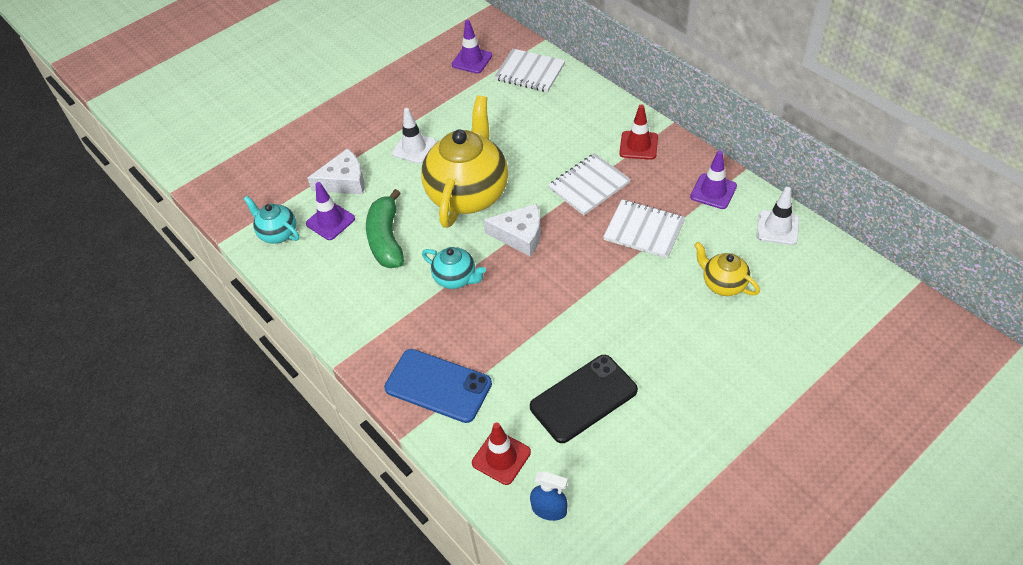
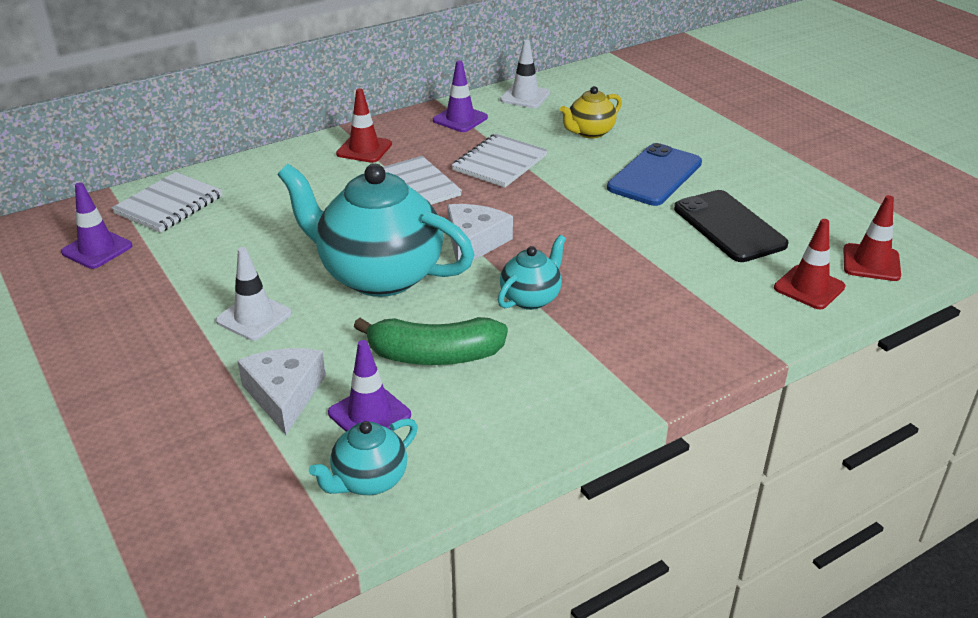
camera: 85 degrees left, 15 degrees down
(438, 386) = (706, 326): blue phone -> blue phone (654, 175)
(468, 193) = (379, 275): yellow teapot -> turquoise teapot
(549, 509) = (871, 263): blue spray bottle -> red traffic cone

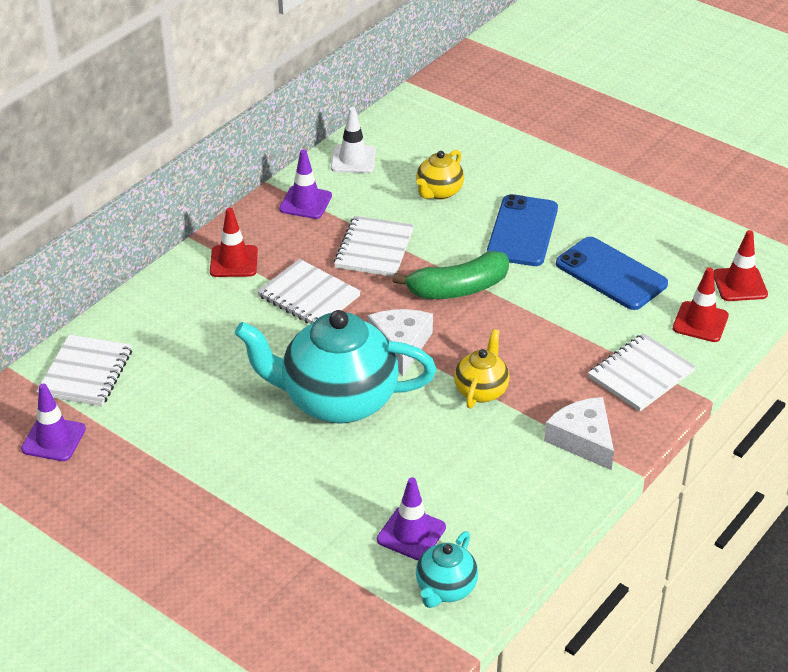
camera: 20 degrees left, 5 degrees up
(254, 317) = (254, 471): white traffic cone -> none
(284, 395) = (331, 536): white cheese -> white cheese (583, 439)
(434, 355) = (432, 467): green banana -> green banana (458, 289)
(531, 298) = (481, 390): turquoise teapot -> yellow teapot
(716, 321) = (641, 374): none -> white notebook
(729, 226) = (611, 274): black phone -> blue phone

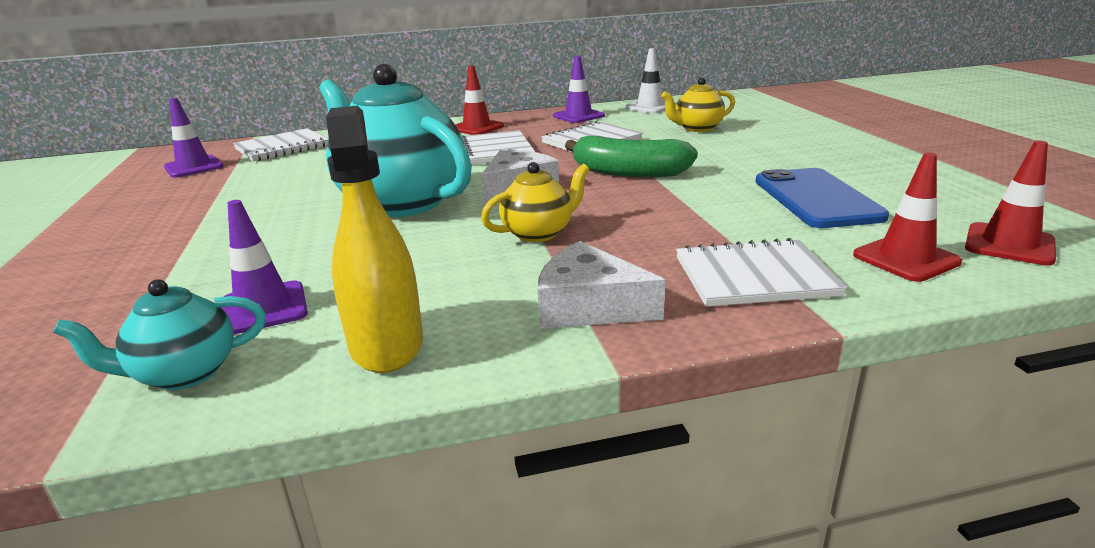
camera: 40 degrees right, 15 degrees down
(517, 518) = (386, 344): none -> yellow spray bottle
(522, 231) = (748, 157): blue phone -> none
(583, 439) = (589, 306): white cheese -> white cheese turned 75 degrees counterclockwise

